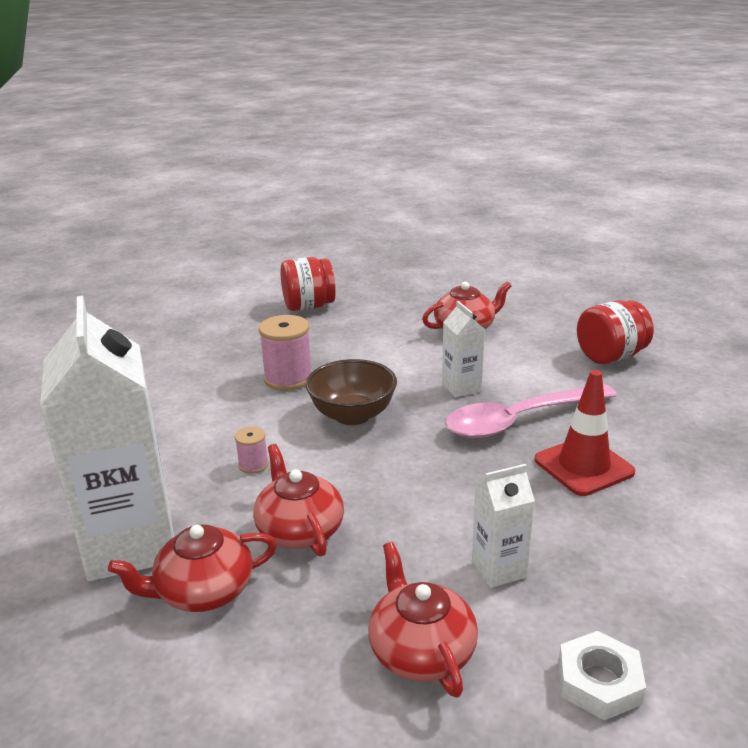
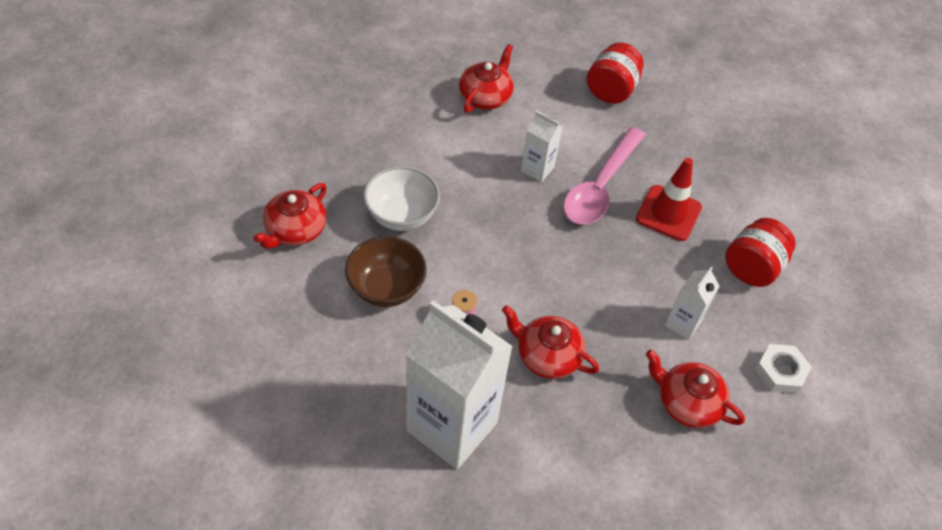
camera: 40 degrees left, 25 degrees up
(203, 591) = (535, 434): red teapot -> red teapot (295, 230)
(288, 379) = (401, 215): pink spool -> white bowl
(308, 306) = (332, 117): red jar -> red jar (752, 268)
(352, 415) = (486, 233): brown bowl -> brown bowl (386, 288)

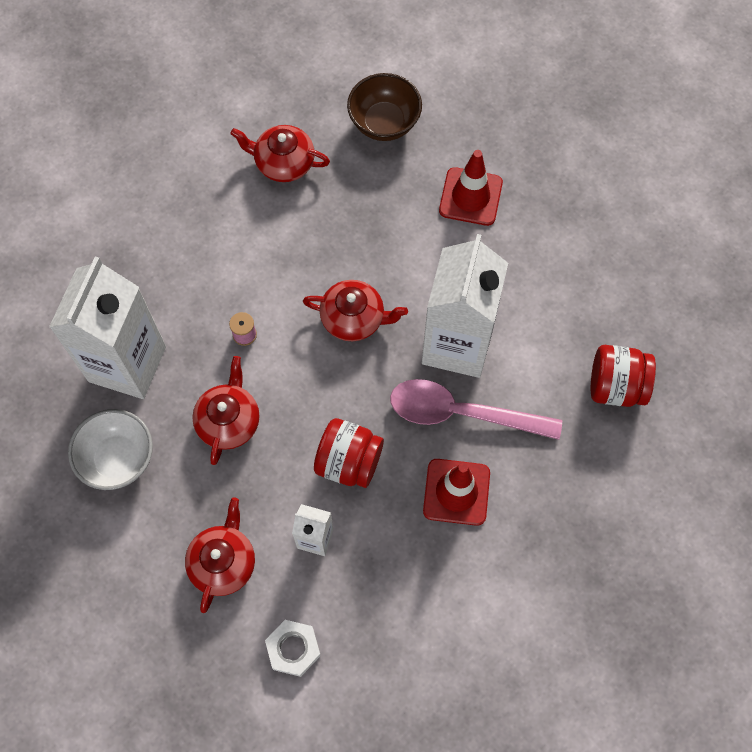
camera: 75 degrees right, 15 degrees up
(386, 288) = (250, 260): brown bowl -> brown bowl (384, 123)
(401, 215) = (339, 242): white bowl -> white bowl (118, 459)
(404, 115) = (470, 197): none -> red traffic cone
(485, 97) = (537, 262): red teapot -> red teapot (354, 318)
(537, 169) = (457, 344): white carton -> white carton, size x2.17
(752, 268) = (418, 596): red jar -> red jar (349, 462)

